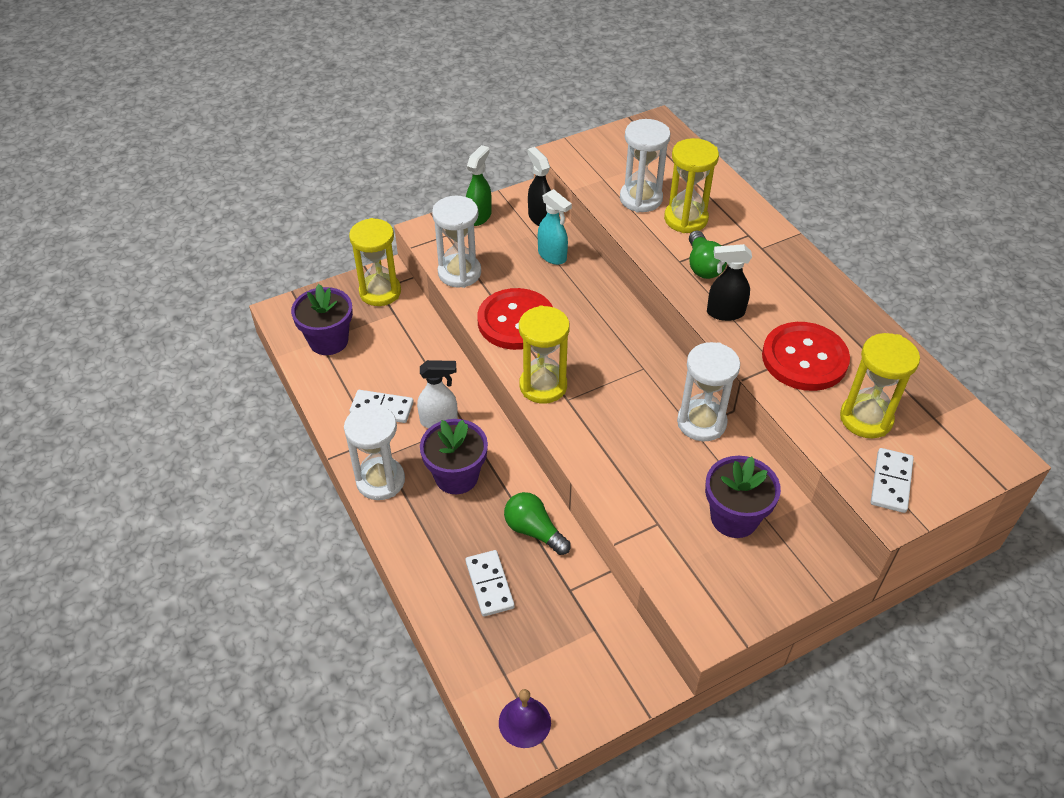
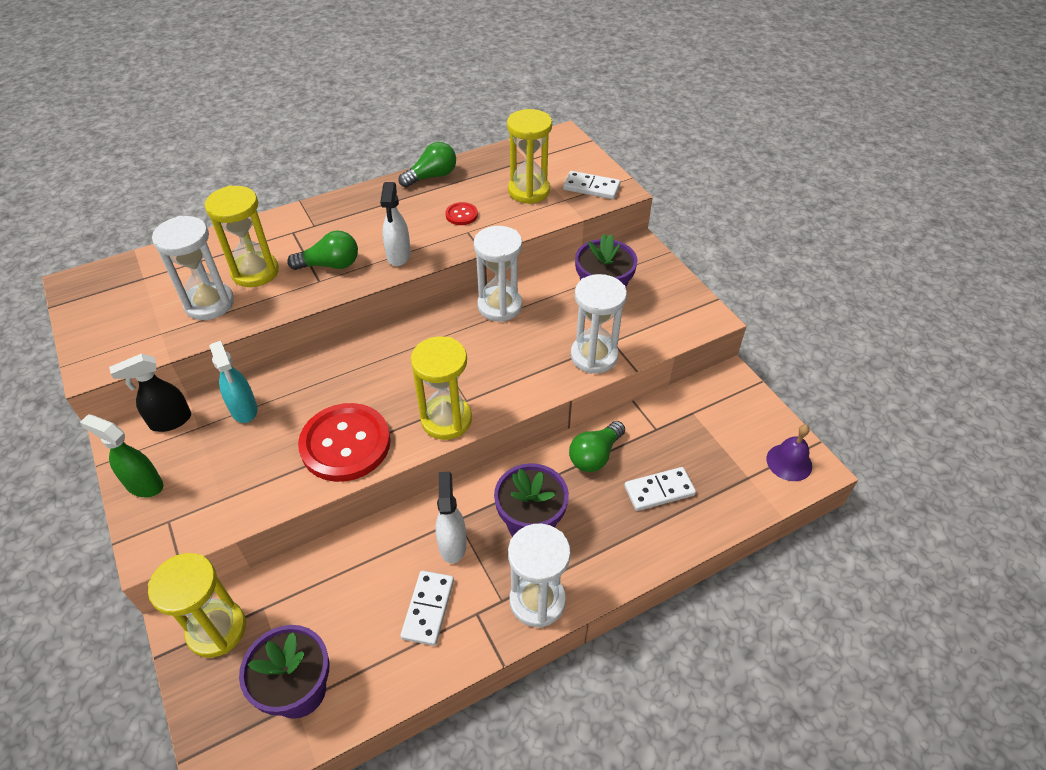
camera: 90 degrees left, 0 degrees up
(459, 273) = (248, 503): white hourglass -> white hourglass (594, 356)
(552, 256) = (244, 410): turquoise spray bottle -> turquoise spray bottle turned 105 degrees clockwise
(724, 313) = (398, 256): black spray bottle -> white spray bottle
(804, 358) = (461, 215): red button -> red button, size x0.44
(871, 330) = (432, 176): none -> green light bulb

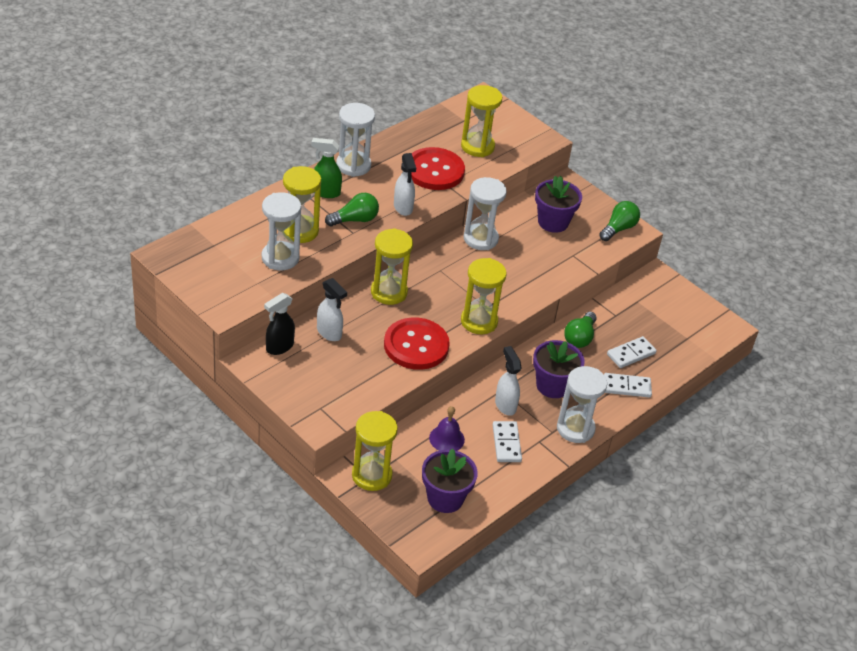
camera: 20 degrees left, 5 degrees down
(144, 485) = (288, 389): green spray bottle -> green spray bottle (325, 192)
(244, 410) = (329, 333): turquoise spray bottle -> white spray bottle
(349, 363) = (389, 292): none -> yellow hourglass
(432, 176) = (395, 141): green light bulb -> green light bulb (618, 229)
(461, 215) = (434, 171): red button -> red button, size x2.29
(591, 187) = (524, 139): white domino -> white domino (627, 387)
(594, 356) = (564, 267): white hourglass -> white hourglass (353, 165)
(789, 462) = (711, 325): purple bell -> purple bell (446, 438)

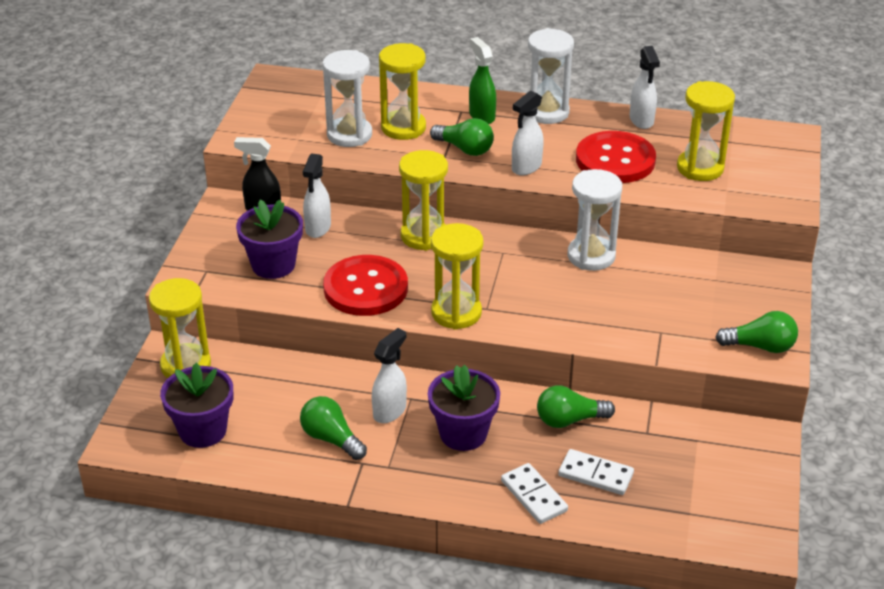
camera: 60 degrees right, 5 degrees down
(405, 137) = (641, 120): none -> white spray bottle
(446, 438) = (291, 392): purple bell -> none
(506, 443) = (331, 439): white domino -> green light bulb
(553, 222) = (695, 293): purple flower pot -> purple flower pot (273, 265)
(575, 428) = (414, 483): white hourglass -> none

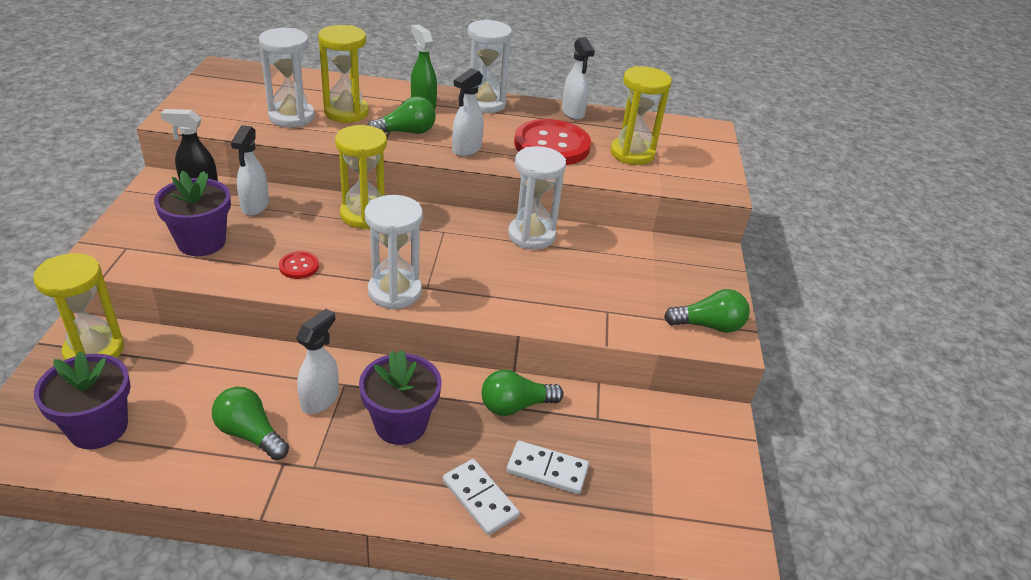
camera: 10 degrees left, 0 degrees up
(365, 288) = (299, 266): red button -> red button, size x0.44
(456, 313) = (394, 292): yellow hourglass -> white hourglass
(464, 149) = (406, 132): green light bulb -> green light bulb turned 45 degrees counterclockwise

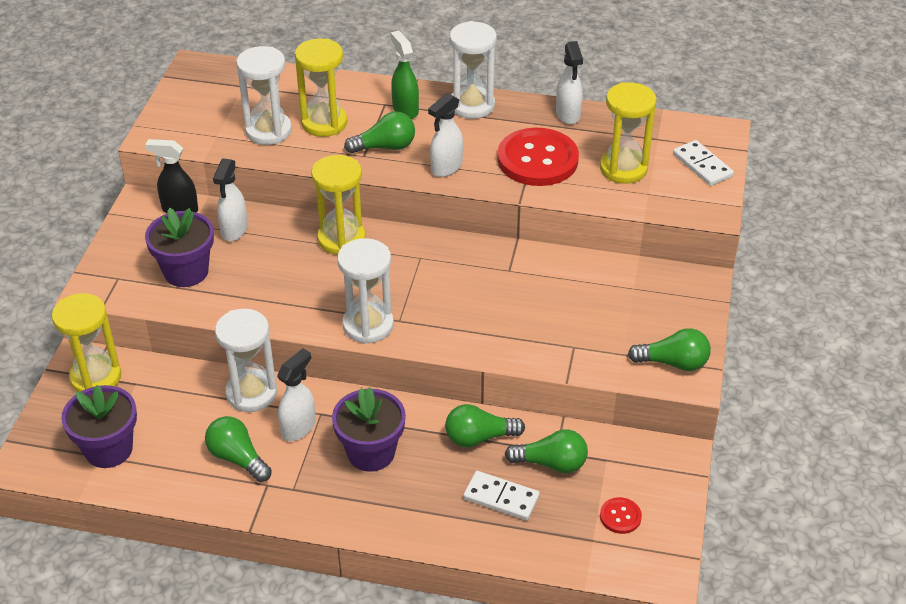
camera: 10 degrees right, 5 degrees up
(299, 266) = (278, 298): red button -> red button (620, 516)
(480, 498) = (437, 521): white domino -> white domino (702, 165)
(531, 236) = (509, 262): white hourglass -> white hourglass (251, 393)
(594, 431) = (551, 463): none -> green light bulb

